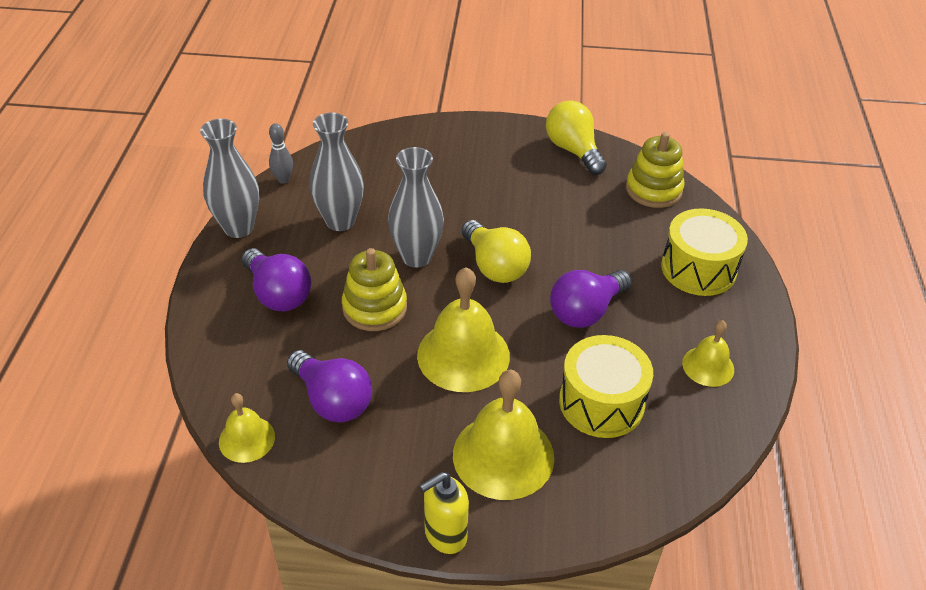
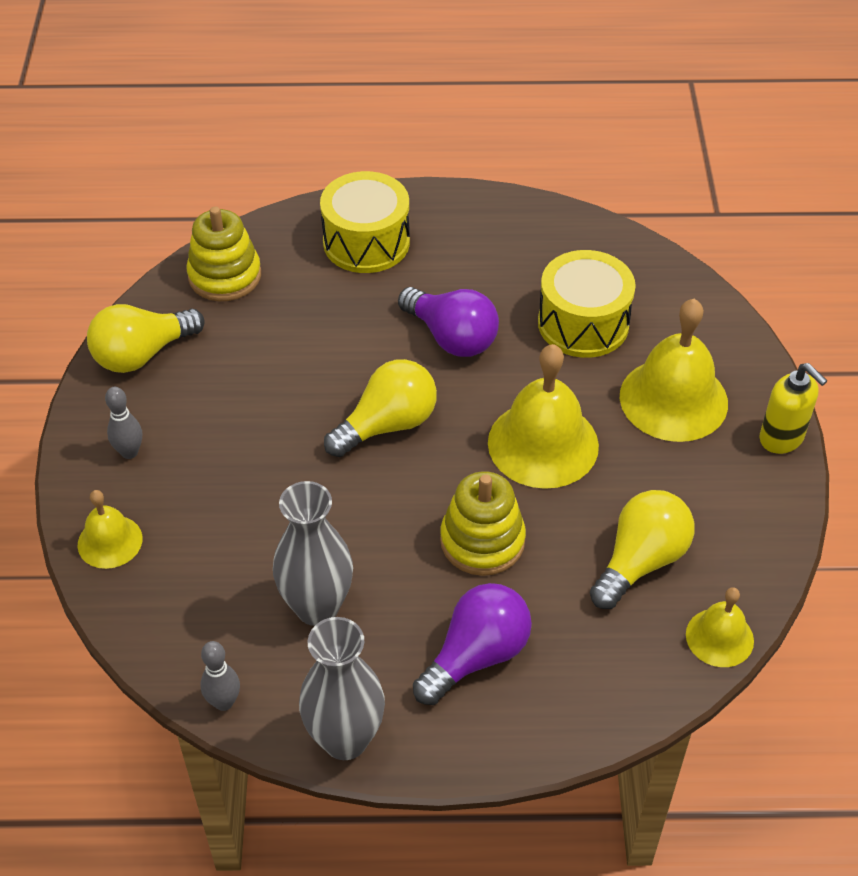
camera: 95 degrees left, 5 degrees up
(332, 400) = (640, 561): purple light bulb -> yellow light bulb
(416, 257) = (381, 507): grey vase -> none
(485, 145) = (129, 452): none -> grey bowling pin
(708, 366) = (514, 242): yellow bell -> yellow bell (110, 541)

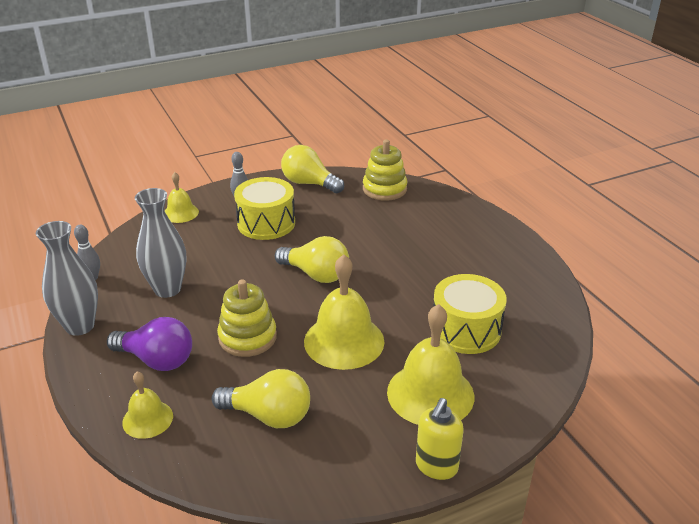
camera: 65 degrees right, 15 degrees down
(366, 242) = (454, 225): yellow drum -> yellow drum (266, 223)
(451, 337) = (405, 278): purple light bulb -> none
(719, 637) = (219, 477): yellow bell -> yellow bell (147, 419)

